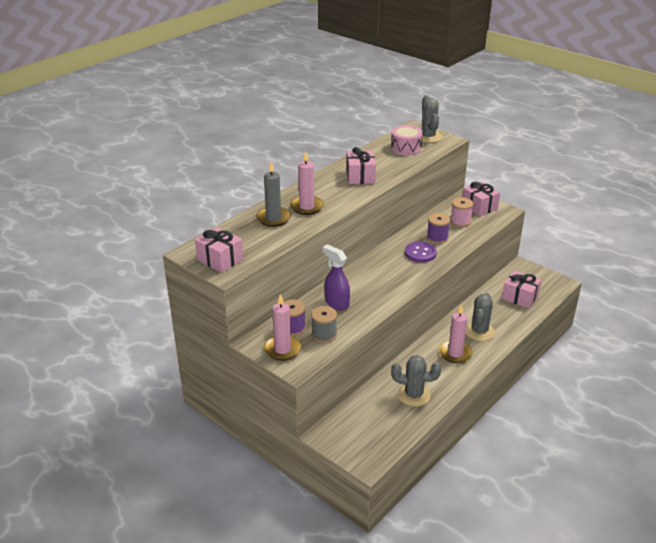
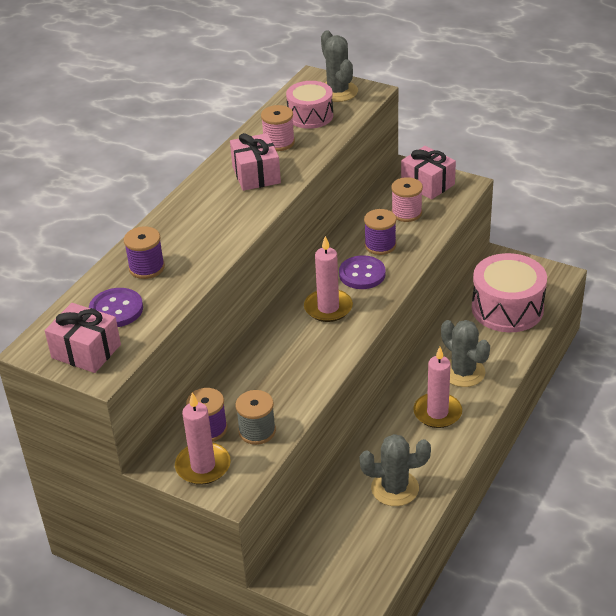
camera: 10 degrees left, 5 degrees up
(246, 239) = (116, 309): none -> purple button
(273, 218) = (146, 268): grey candle -> purple spool
(306, 207) = (190, 240): pink candle -> pink candle (328, 308)
(336, 303) = (262, 377): purple spray bottle -> none
(380, 160) = (279, 142): none -> pink spool
(479, 331) = (463, 372): grey cactus -> grey cactus turned 45 degrees counterclockwise
(520, 297) = (507, 308): pink gift -> pink drum

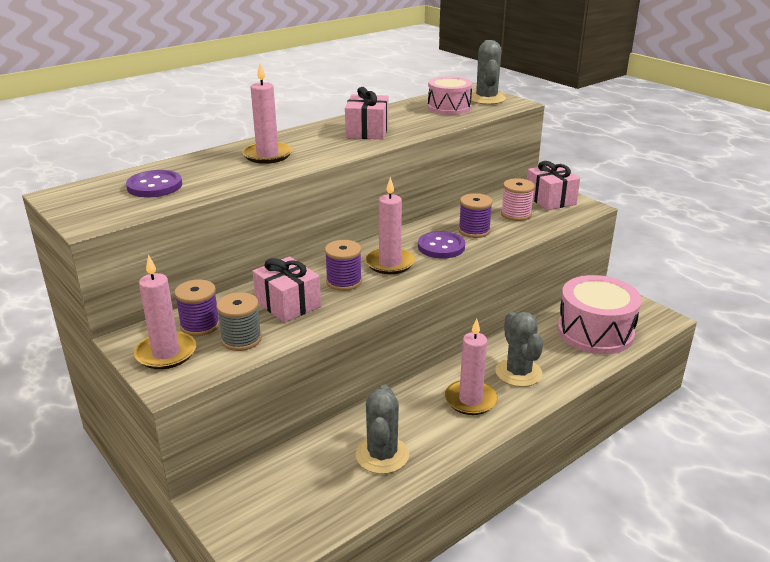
camera: 20 degrees right, 10 degrees down
(86, 351) = (96, 206): pink gift -> pink gift (288, 304)
(146, 268) = (211, 166): purple spool -> purple spool (344, 282)
(187, 237) = (267, 155): none -> pink candle
(279, 142) = (406, 117): pink spool -> none
(395, 488) = (382, 455): grey cactus -> grey cactus turned 75 degrees clockwise

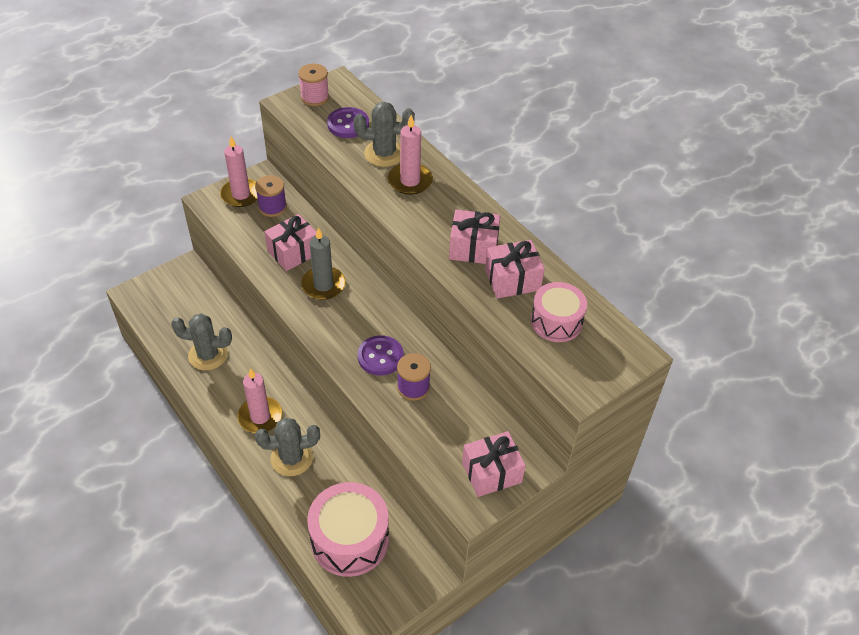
camera: 90 degrees right, 20 degrees up
(241, 339) = (250, 229): grey spool -> none
(344, 282) = (323, 285): purple spool -> grey candle
(389, 263) = (352, 316): pink candle -> none
(405, 119) = (512, 280): none -> pink gift
(486, 99) = (595, 362): grey cactus -> grey cactus (384, 153)
(516, 214) = (451, 430): pink spool -> pink spool (315, 97)

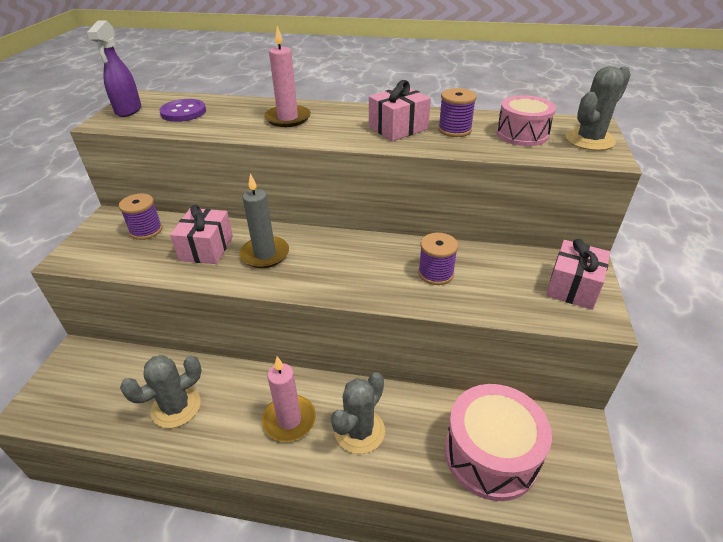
camera: 40 degrees left, 10 degrees down
(241, 194) = (101, 238): pink candle -> none
(315, 97) = (128, 110): pink spool -> purple spray bottle
(380, 356) = (381, 271): purple button -> none
(384, 153) = (241, 114): grey cactus -> grey cactus (589, 140)
(512, 280) = (454, 130): pink gift -> purple spool

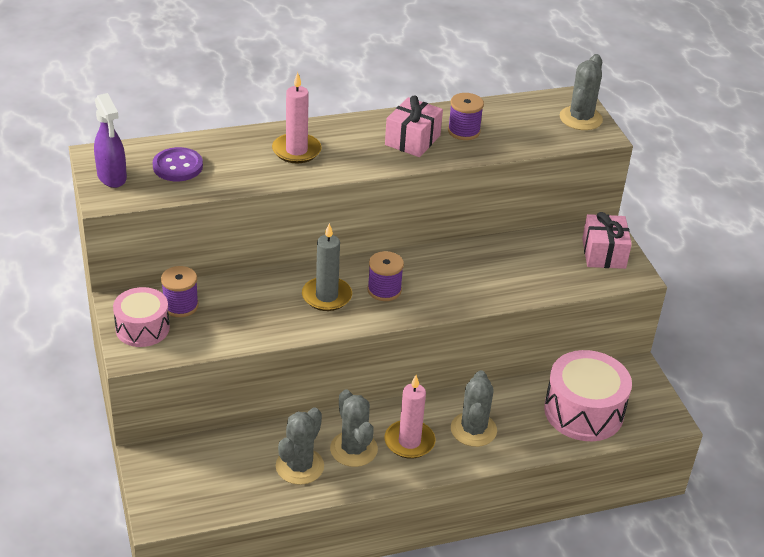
camera: 30 degrees left, 0 degrees up
(206, 248) = (264, 306): pink gift -> none
(234, 408) = (353, 449): none -> grey cactus
(436, 273) = (491, 272): purple spool -> purple spool (384, 290)
(522, 134) = (523, 124): pink drum -> pink drum (142, 328)

